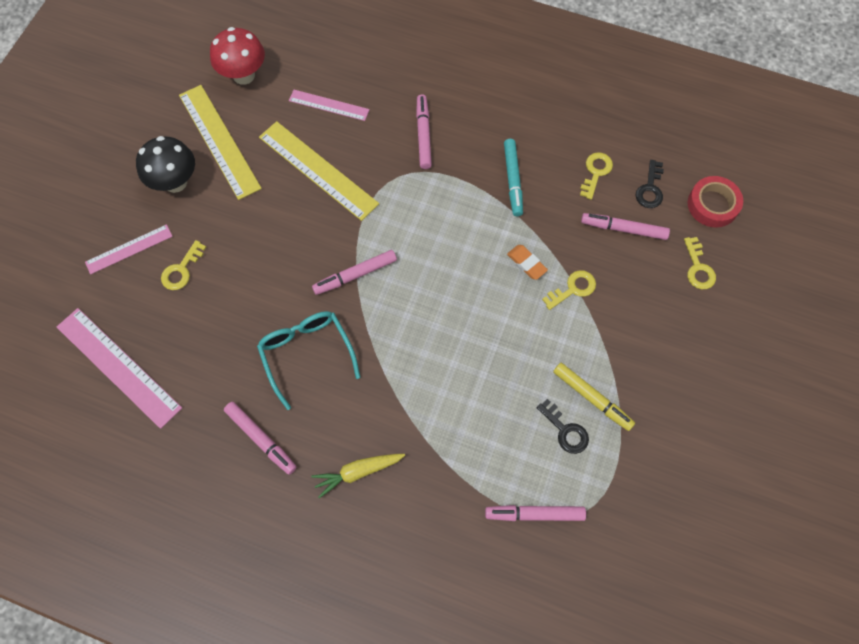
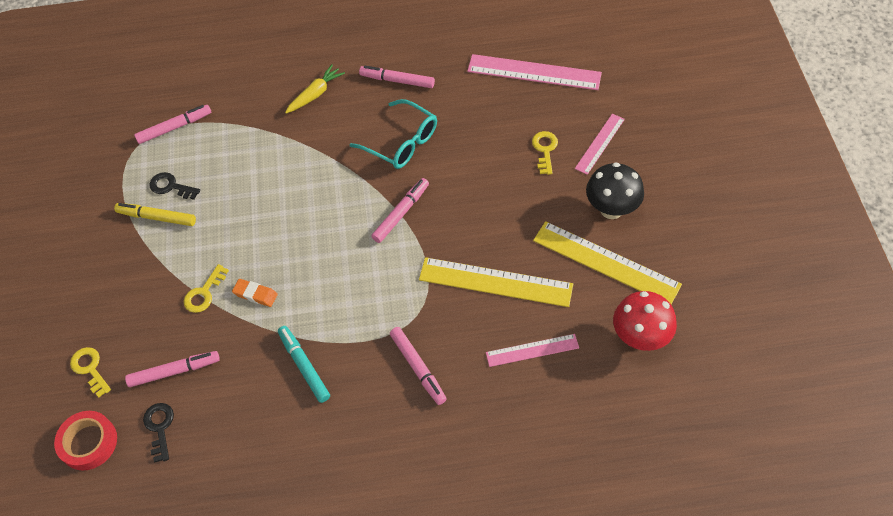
camera: 155 degrees right, 10 degrees down
(595, 172) = (223, 417): yellow key -> none

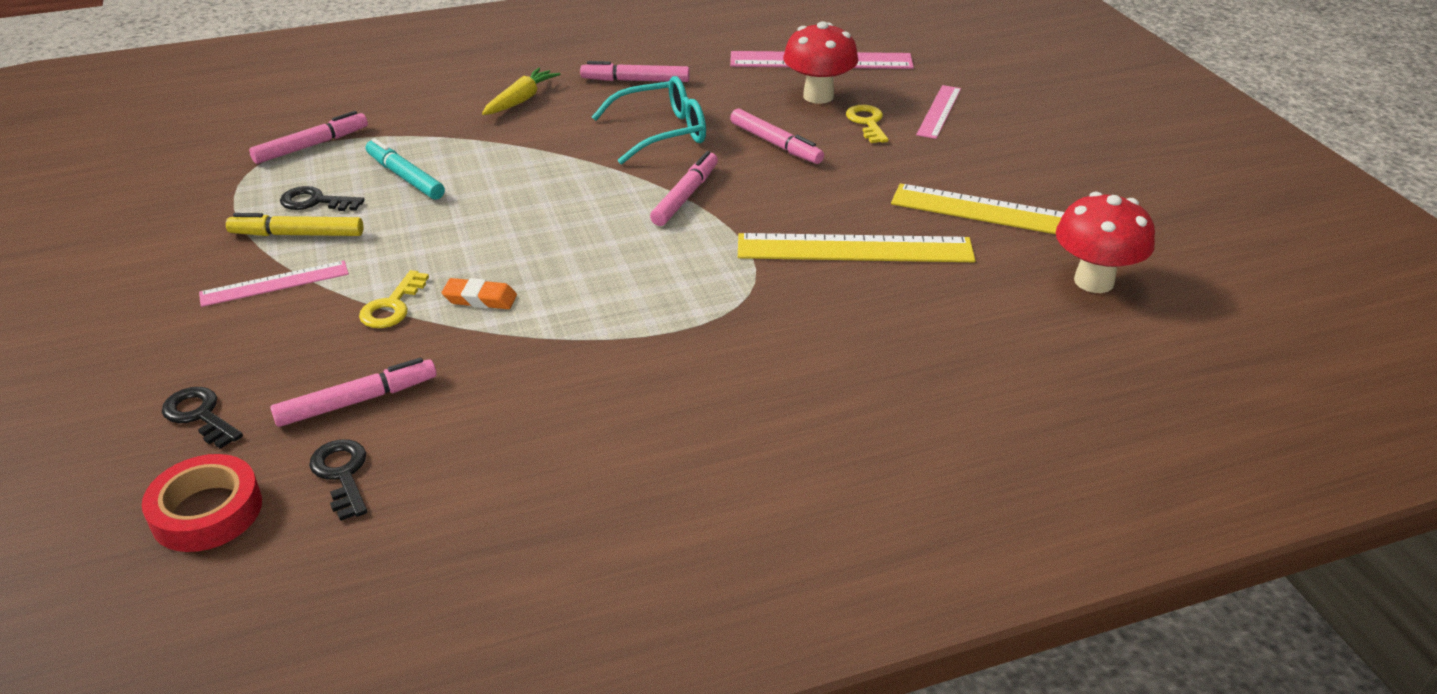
camera: 15 degrees left, 20 degrees down
(90, 369) = (200, 415): yellow key -> black key
(304, 366) = (584, 369): turquoise marker -> turquoise marker (405, 177)
(401, 142) = (662, 132): turquoise glasses -> turquoise glasses turned 45 degrees counterclockwise
(418, 368) = (773, 350): pink marker -> pink marker (775, 144)
(519, 115) = (818, 96): none -> red mushroom
(532, 350) = (942, 311): pink ruler -> pink ruler (274, 283)
(611, 209) = (985, 166): black mushroom -> none

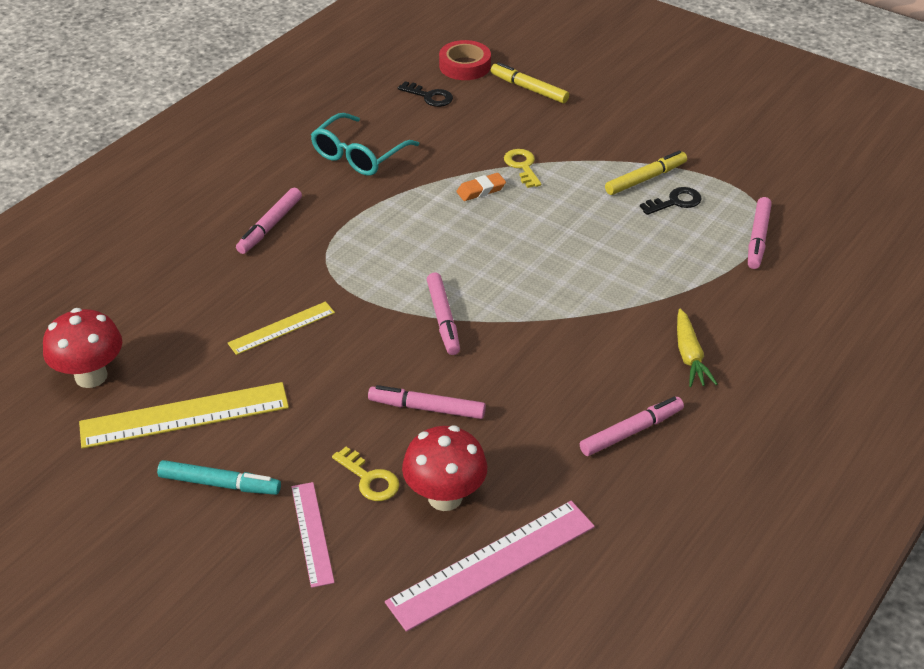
camera: 145 degrees right, 5 degrees up
(200, 415) = (529, 89): black key -> yellow marker
(274, 283) = (605, 150): pink ruler -> none
(357, 401) = (467, 122): pink marker -> pink marker (270, 226)
(405, 177) = (653, 244): turquoise marker -> turquoise marker (220, 484)
(662, 132) = (532, 376): turquoise glasses -> turquoise glasses (359, 155)
(854, 248) = (281, 328): yellow ruler -> yellow ruler, size x0.58

